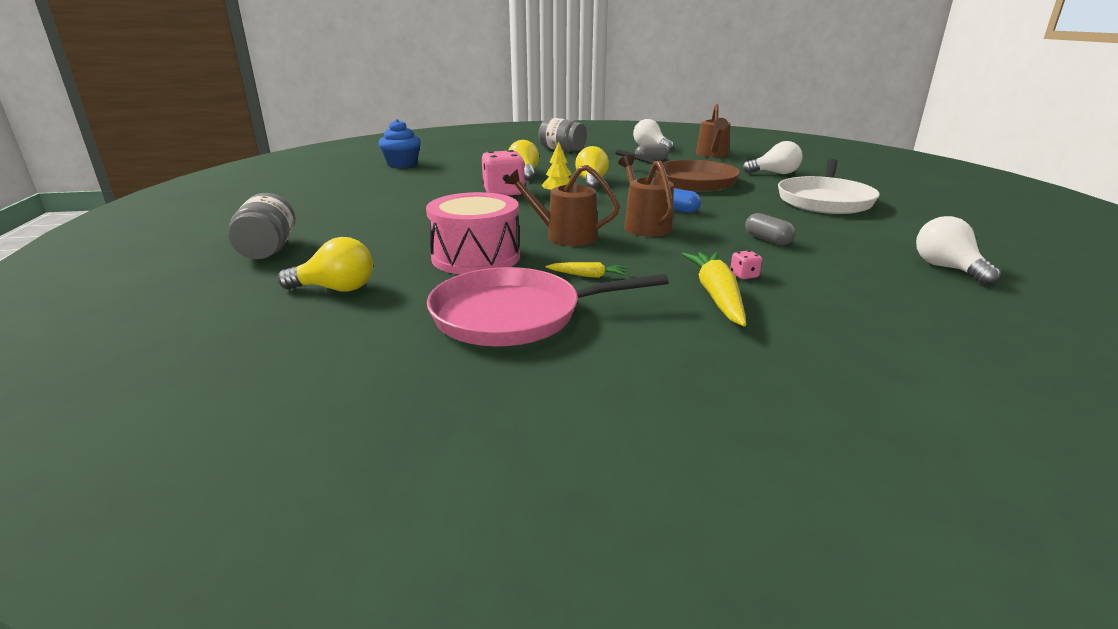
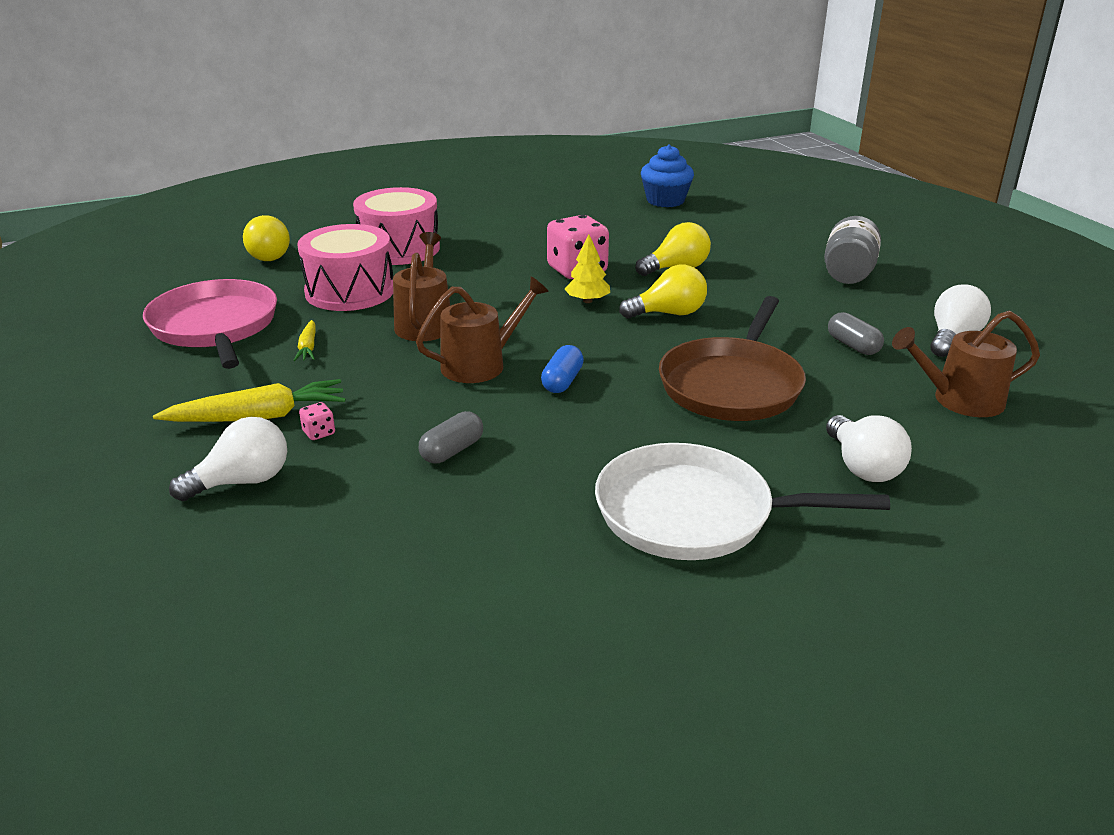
camera: 75 degrees right, 5 degrees up
(268, 249) = (352, 214): grey jar -> none
(393, 236) = (399, 248): none -> pink drum
(947, 268) = (367, 600): white light bulb -> white light bulb (242, 482)

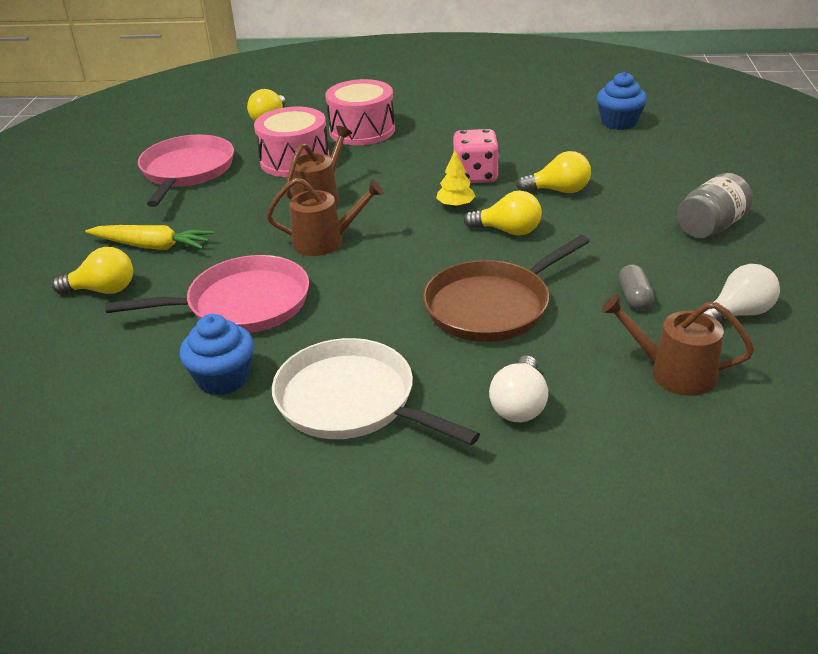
camera: 30 degrees right, 5 degrees up
(242, 482) = (103, 290): white light bulb -> yellow light bulb
(308, 347) = (227, 200): yellow carrot -> none
(319, 433) = (175, 267): pink dice -> none
(452, 451) = (242, 304): grey capsule -> pink pan
(518, 534) = (223, 378): none -> blue cupcake
(562, 381) = (367, 270): blue capsule -> none

